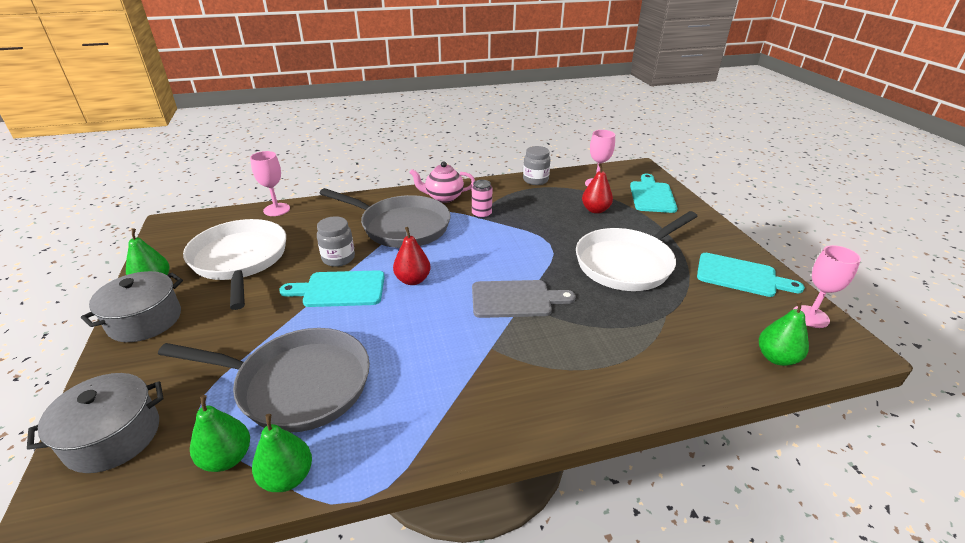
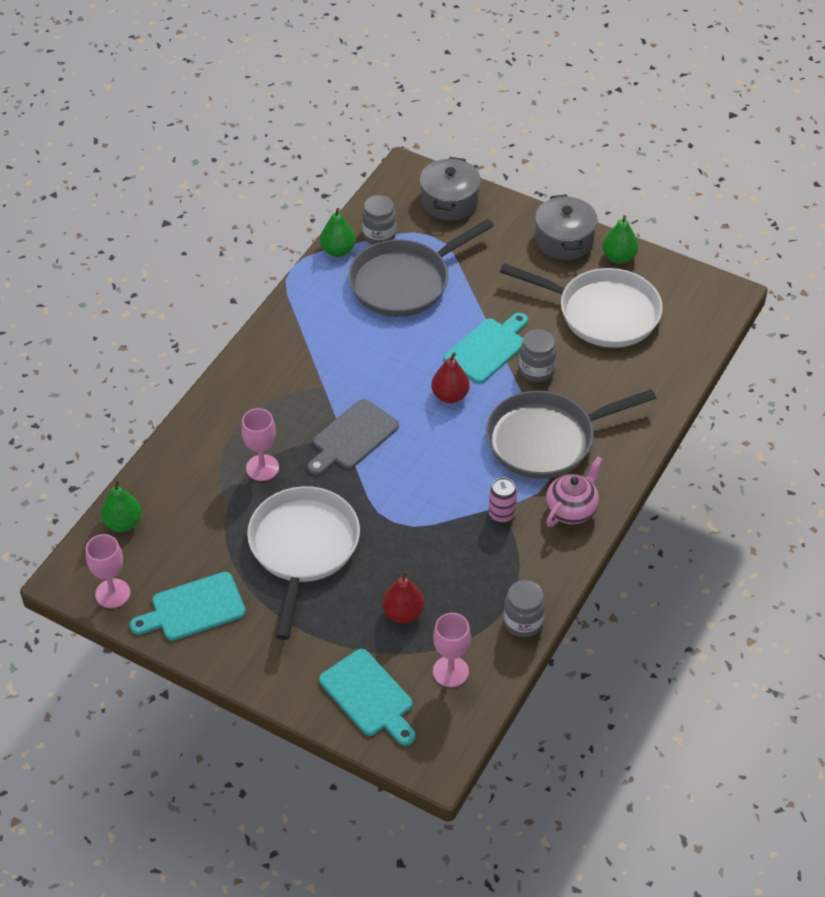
camera: 135 degrees right, 15 degrees up
(227, 458) = (379, 235): green pear -> grey jar
(276, 209) = (683, 372): pink goblet -> pink goblet (262, 468)

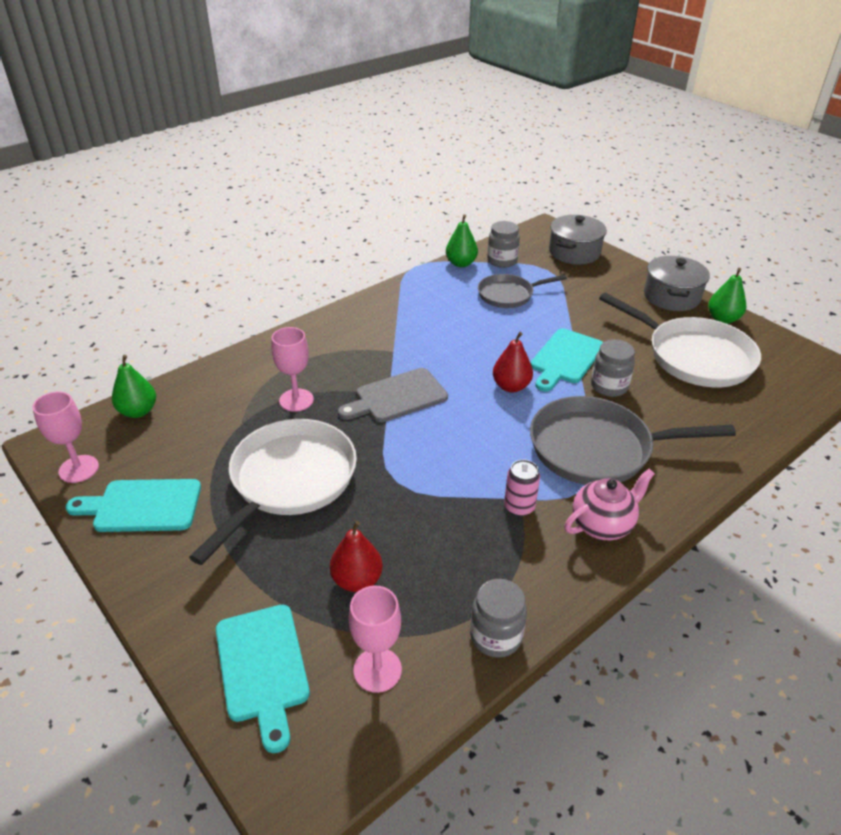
camera: 20 degrees right, 10 degrees down
(404, 282) = (508, 295): grey pan -> grey pan, size x0.59
(487, 349) = (565, 358): turquoise cutting board -> turquoise cutting board turned 150 degrees clockwise

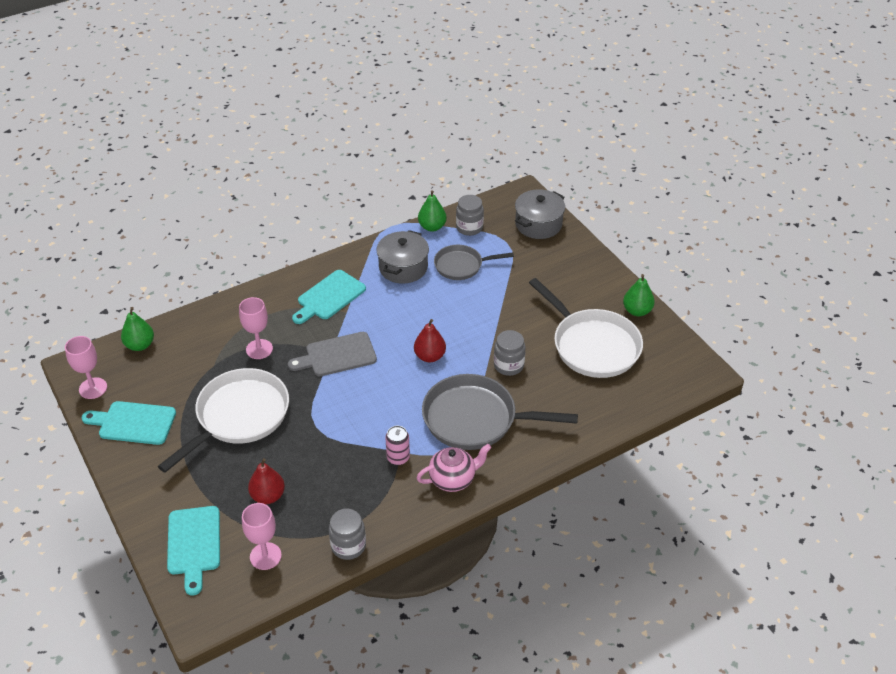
camera: 10 degrees right, 5 degrees up
(565, 358) = (484, 335): turquoise cutting board -> turquoise cutting board (329, 297)
(671, 296) = (603, 282): grey pot -> grey pot (403, 267)

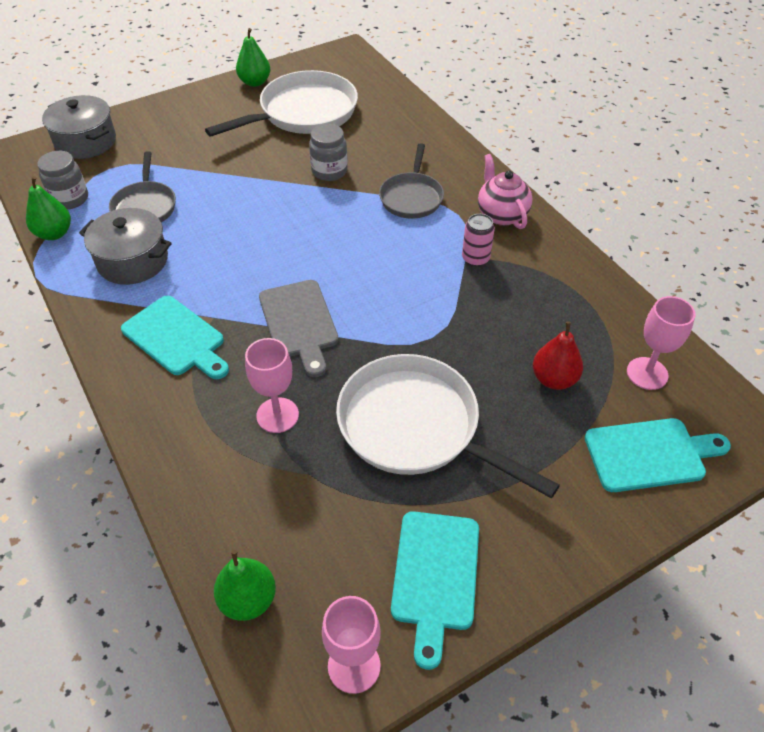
camera: 90 degrees left, 5 degrees up
(348, 546) = (612, 297): grey jar -> none
(430, 356) = (309, 234): red pear -> none
(475, 419) = (411, 197): grey pan -> grey pan, size x0.59

